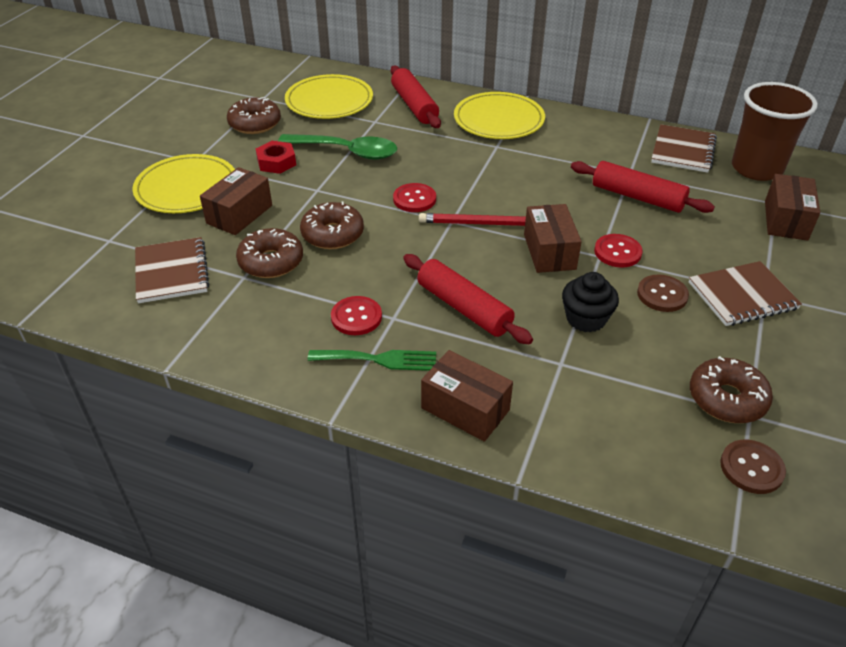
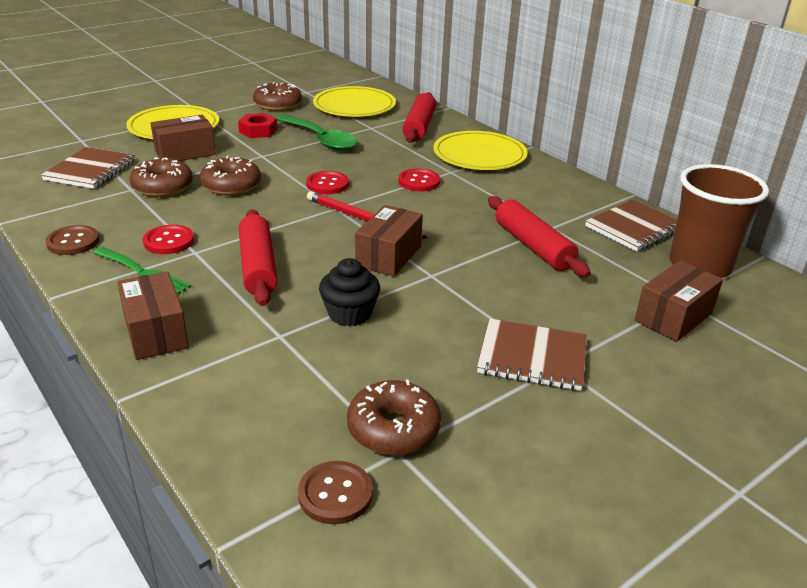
camera: 30 degrees right, 10 degrees down
(617, 252) = (452, 278): red button -> red button (419, 182)
(662, 295) = (449, 324): brown button -> brown button (73, 242)

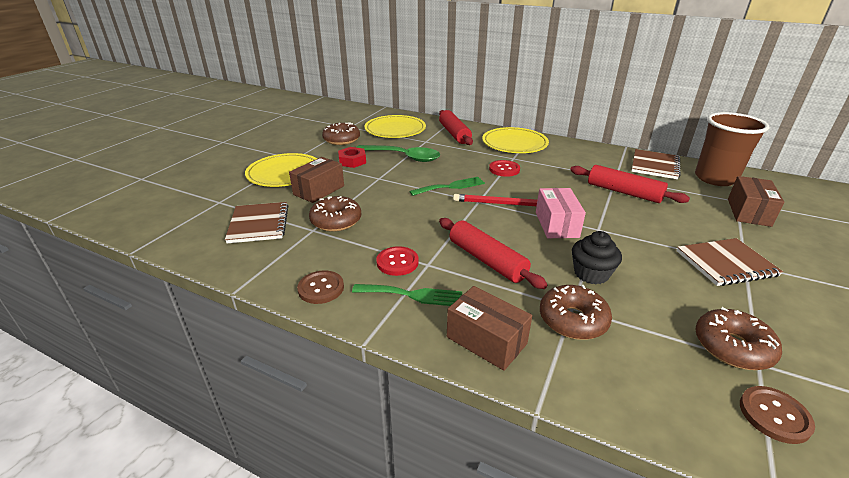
camera: 25 degrees left, 0 degrees up
(231, 185) = (386, 205): brown donut -> brown donut (573, 320)
(327, 184) = (451, 186): red button -> green fork
(388, 256) = (556, 224): brown box -> pink box

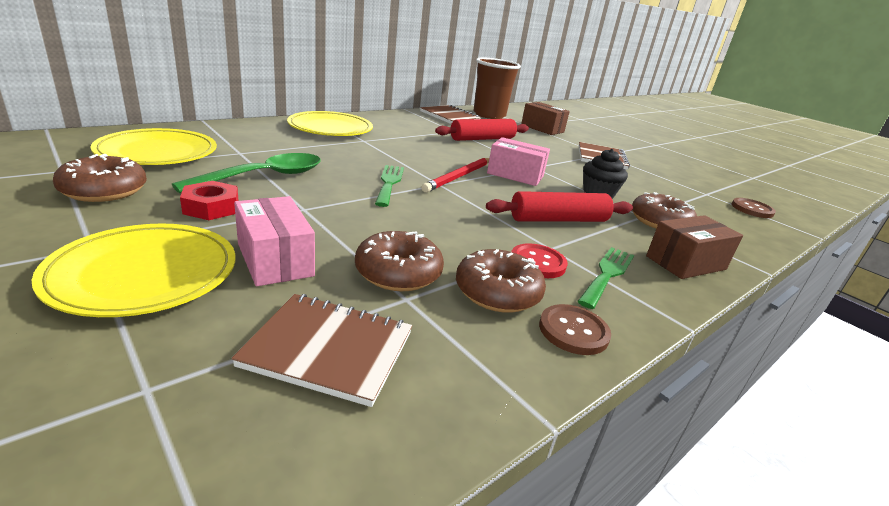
camera: 70 degrees left, 5 degrees down
(319, 190) = (275, 260): brown box -> pink box
(454, 134) = (250, 136): red rolling pin -> none
(504, 169) = (384, 152): red button -> none
(732, 347) = (691, 193): brown donut -> brown donut (497, 292)

